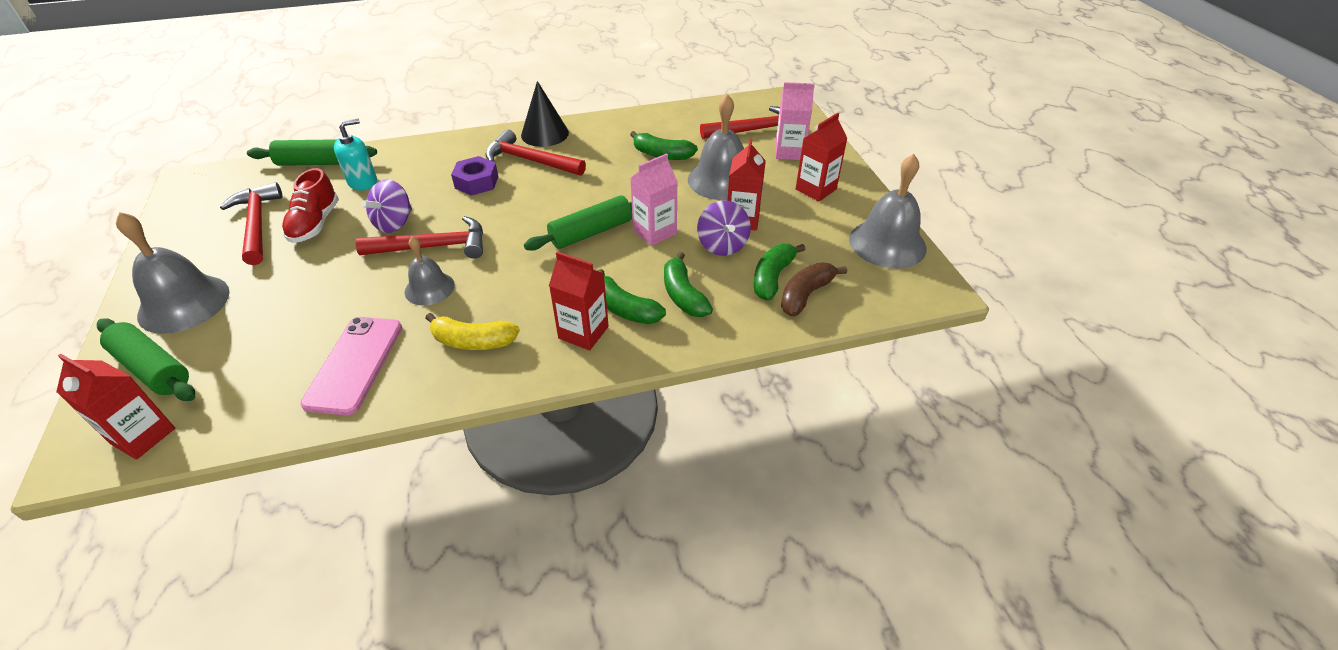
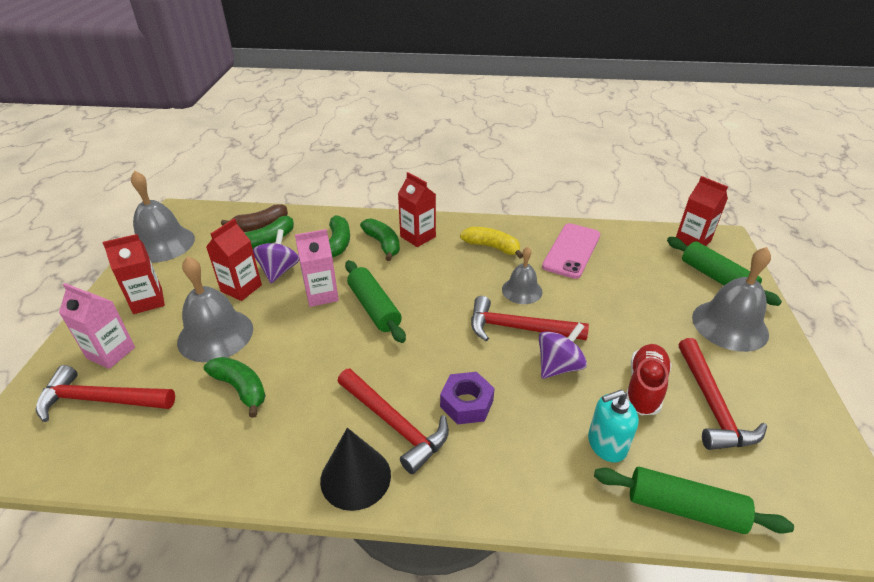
camera: 160 degrees left, 5 degrees down
(591, 232) = (374, 308): green rolling pin -> green rolling pin turned 75 degrees clockwise

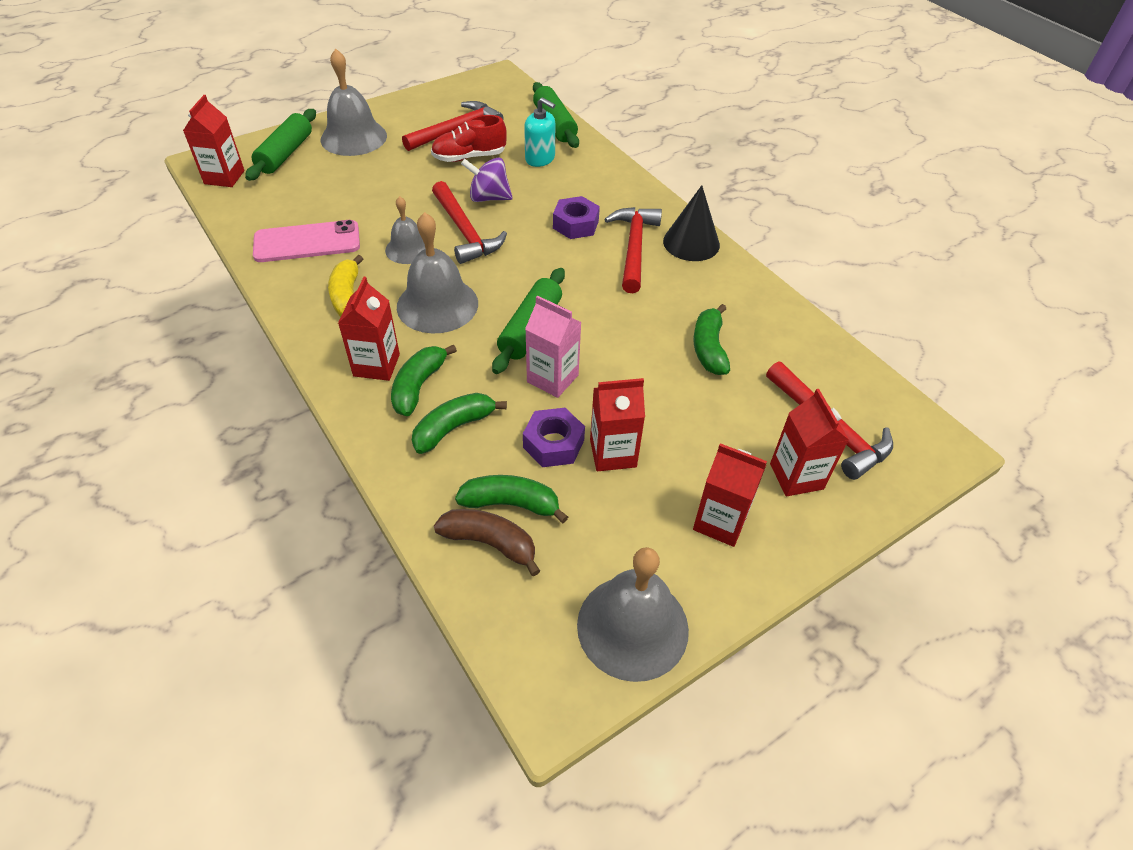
camera: 130 degrees left, 10 degrees up
(111, 353) = (796, 476): pink carton -> red carton
(215, 335) = (686, 416): grey bell -> grey bell (437, 305)
(279, 271) = (553, 444): purple spinning top -> purple nut

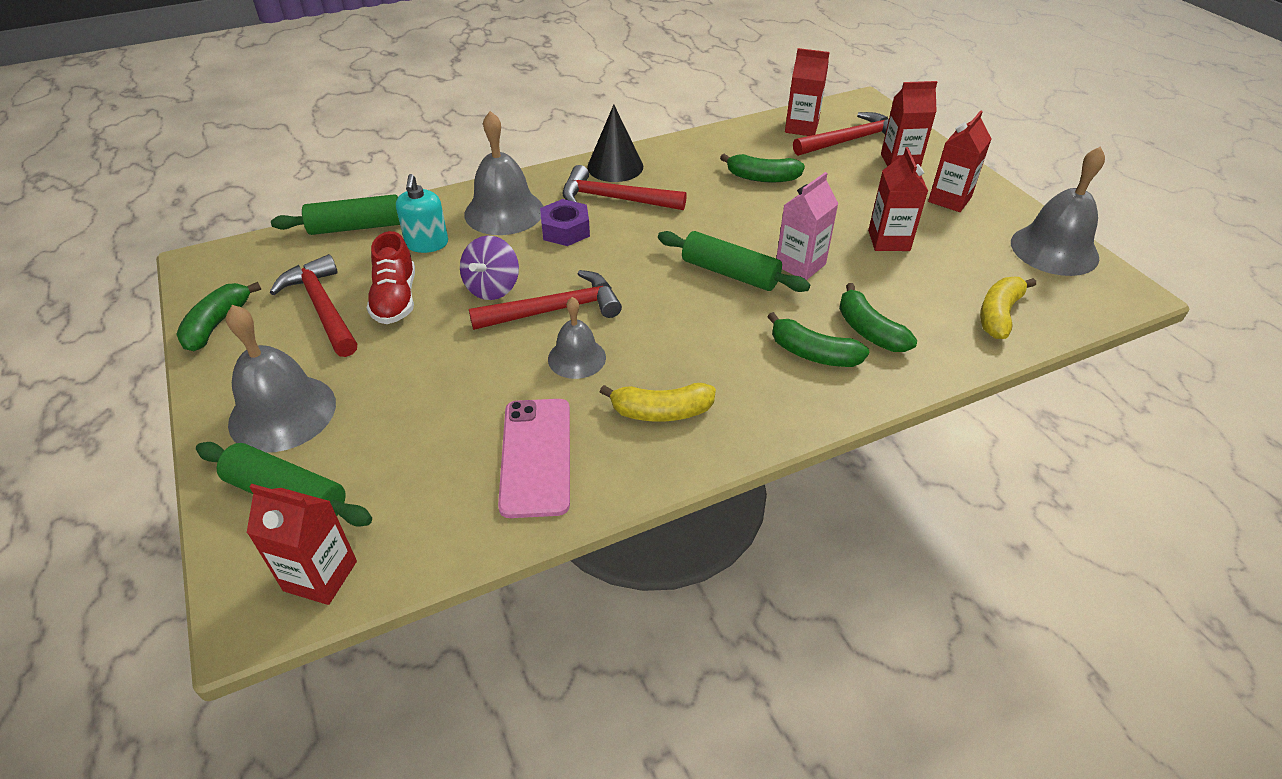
camera: 80 degrees left, 5 degrees down
(376, 365) = (781, 385): red carton -> red carton (801, 128)
(437, 305) = (684, 336): grey bell -> grey bell (504, 212)
(490, 543) = (999, 315): brown banana -> yellow banana
(511, 504) = (954, 300): green banana -> green banana (217, 324)
(540, 159) = (427, 244): turquoise soap dispenser -> turquoise soap dispenser turned 135 degrees clockwise
(553, 444) = (882, 271): purple nut -> none

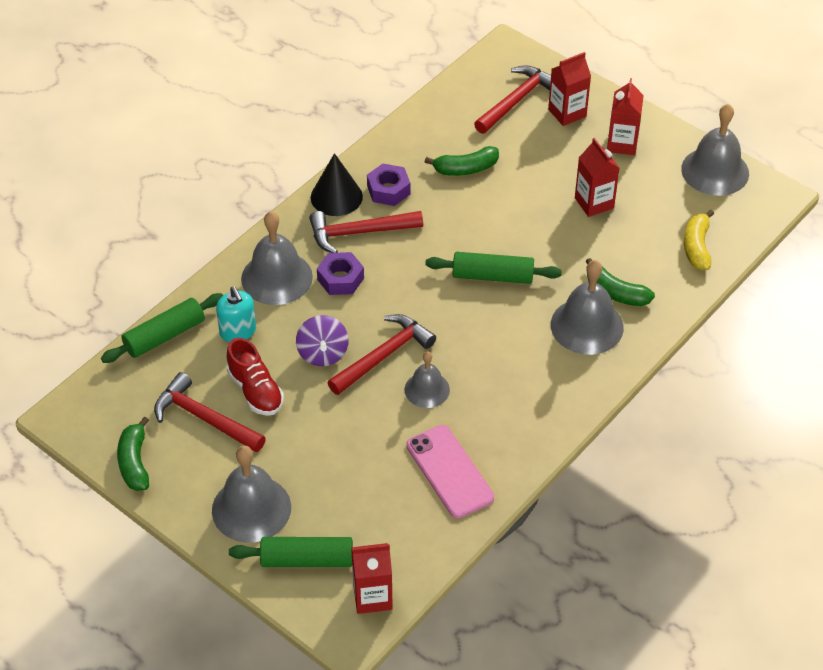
camera: 25 degrees left, 5 degrees up
(661, 411) = (510, 409): yellow banana -> none
(670, 174) = (388, 190): none -> purple nut
(800, 265) = (540, 250): pink carton -> none
(801, 128) = (468, 98): red carton -> none
(813, 353) = (587, 326): green banana -> grey bell

